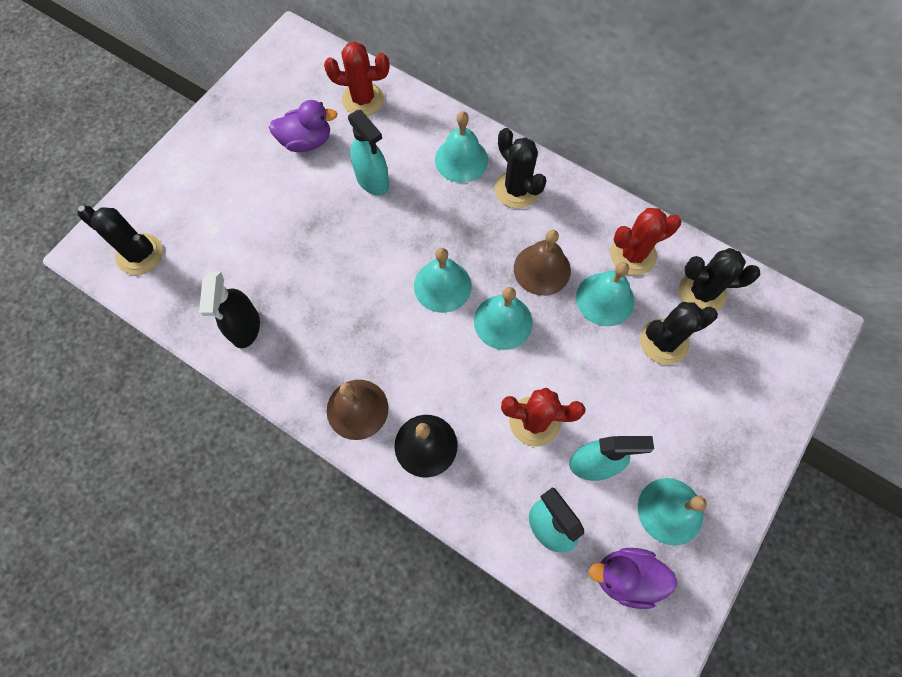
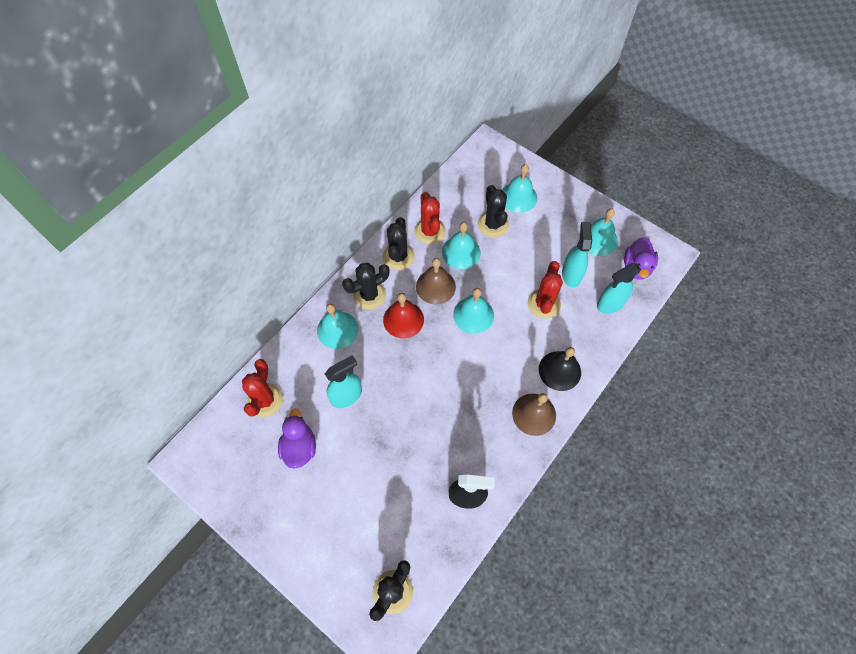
camera: 85 degrees left, 5 degrees down
(442, 286) = (443, 351): turquoise bell -> turquoise bell (518, 197)
(485, 233) = (403, 319): none -> red bell
(702, 292) = (460, 198): black cactus -> black cactus (398, 256)

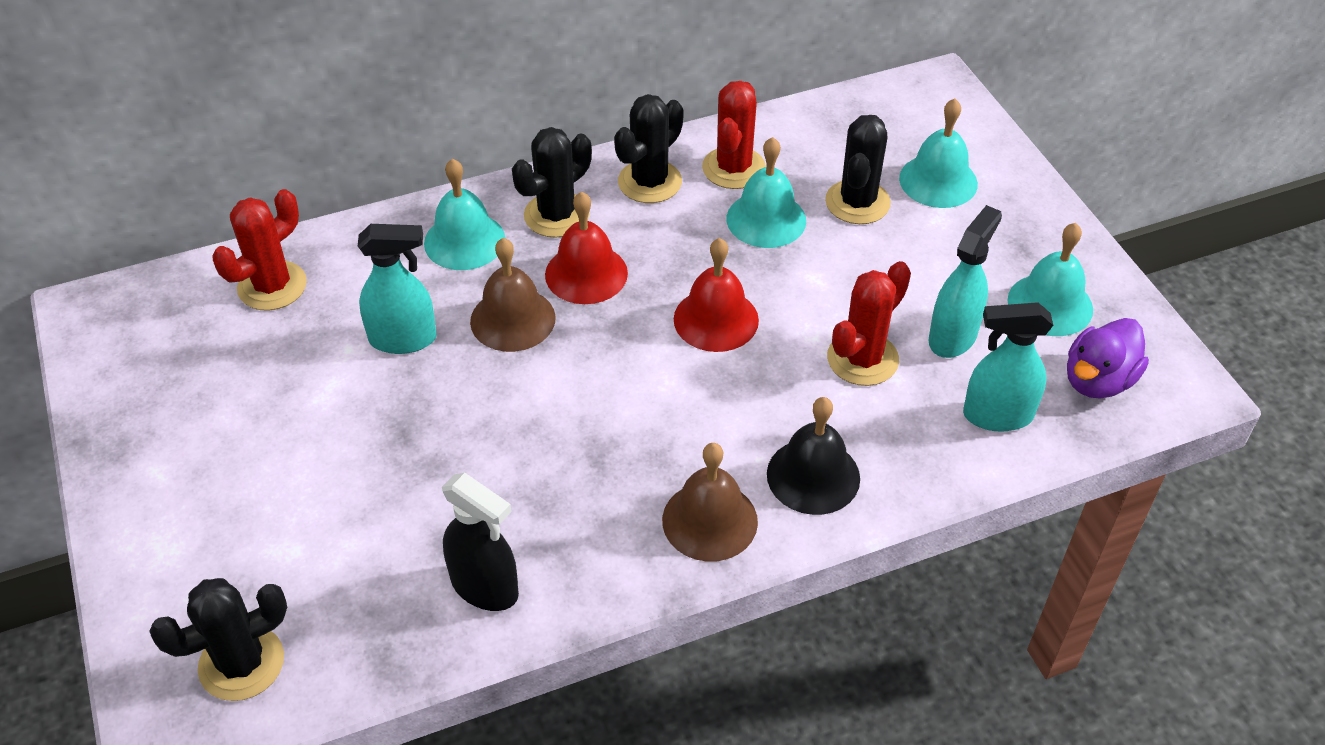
camera: 30 degrees right, 15 degrees down
(299, 447) = (270, 375): purple duck -> none
(369, 295) = (556, 215): black cactus -> black cactus turned 45 degrees counterclockwise
(435, 286) = (681, 250): brown bell -> brown bell (512, 319)
(473, 315) = (716, 319): turquoise bell -> red bell

